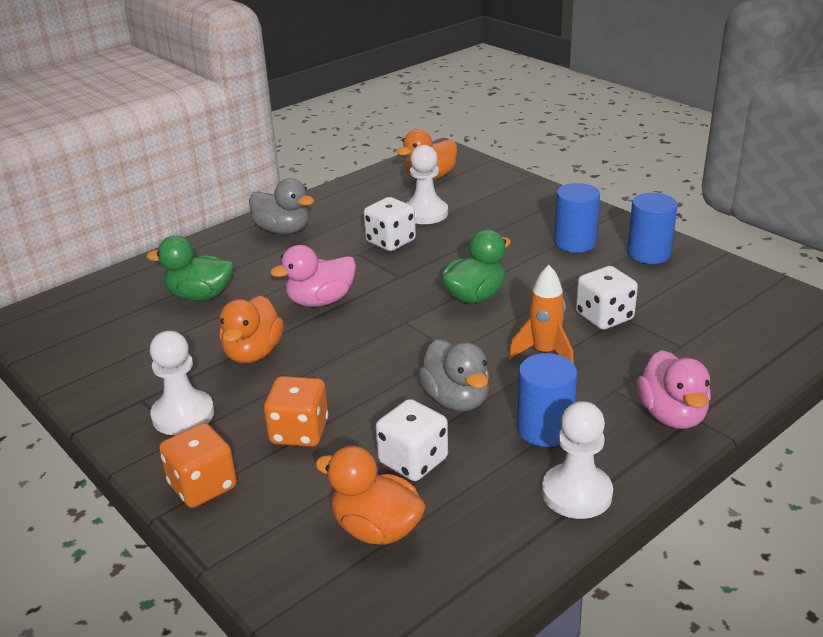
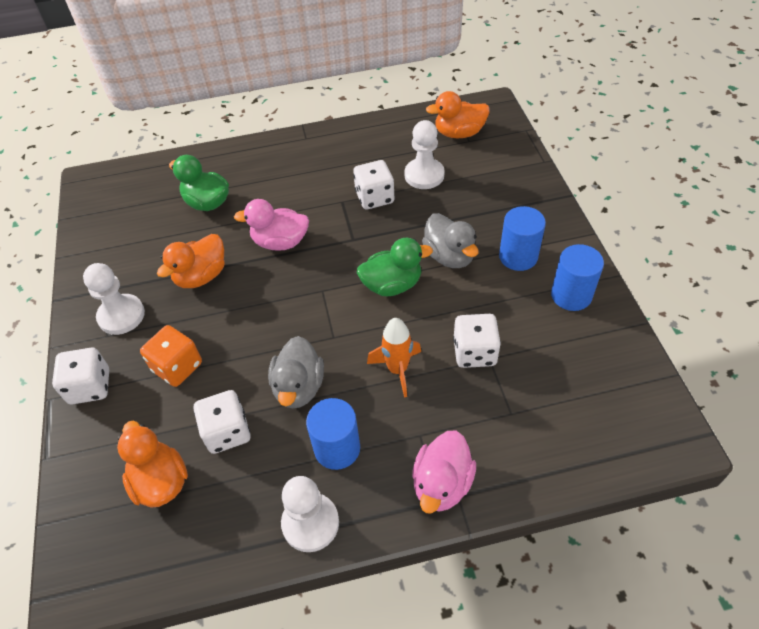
camera: 30 degrees right, 20 degrees up
(202, 486) = (90, 387): orange dice -> white dice
(283, 230) = (307, 155): grey duck -> grey duck (449, 256)

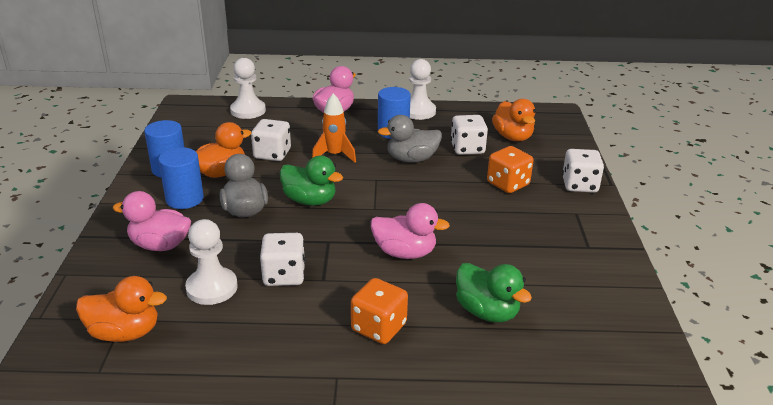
camera: 170 degrees left, 20 degrees down
(121, 315) = (566, 224): white pawn -> white pawn (248, 110)
(201, 276) = (491, 239): orange duck -> orange duck (221, 173)
(287, 173) = (379, 327): none -> orange dice
(299, 387) = (411, 159): grey duck -> grey duck turned 120 degrees counterclockwise
(392, 285) = (310, 200): green duck -> green duck turned 150 degrees counterclockwise
(495, 201) = (160, 245): none -> pink duck

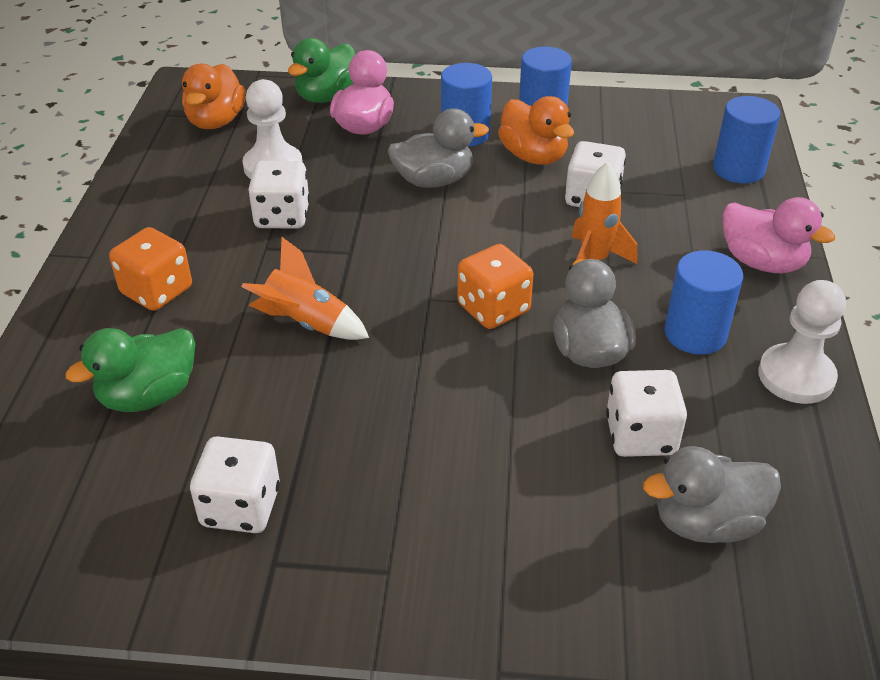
camera: 95 degrees right, 10 degrees up
(248, 110) = (738, 169): white pawn -> blue cylinder
(310, 200) = (455, 235): green duck -> green duck (326, 96)
(405, 253) = (306, 323): pink duck -> orange rocket
(508, 184) = (500, 479): orange dice -> orange dice (493, 308)
(512, 137) = (706, 522): orange duck -> grey duck
(579, 185) = (494, 605): white dice -> white dice (241, 507)

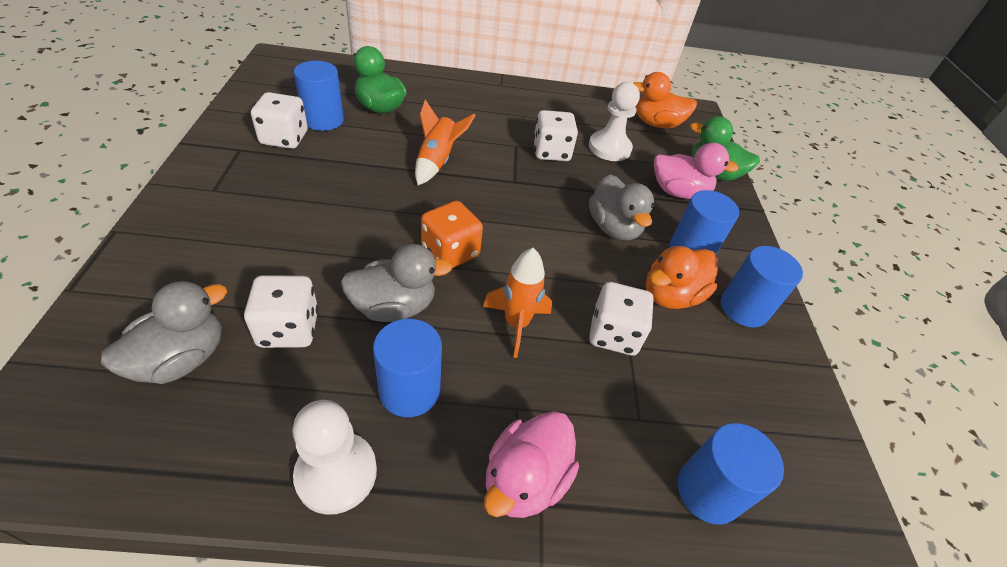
camera: 80 degrees right, 5 degrees up
(157, 291) = (470, 107): orange dice -> none
(185, 463) = (323, 120): none -> blue cylinder
(706, 522) = (181, 359): grey duck -> grey duck turned 60 degrees clockwise

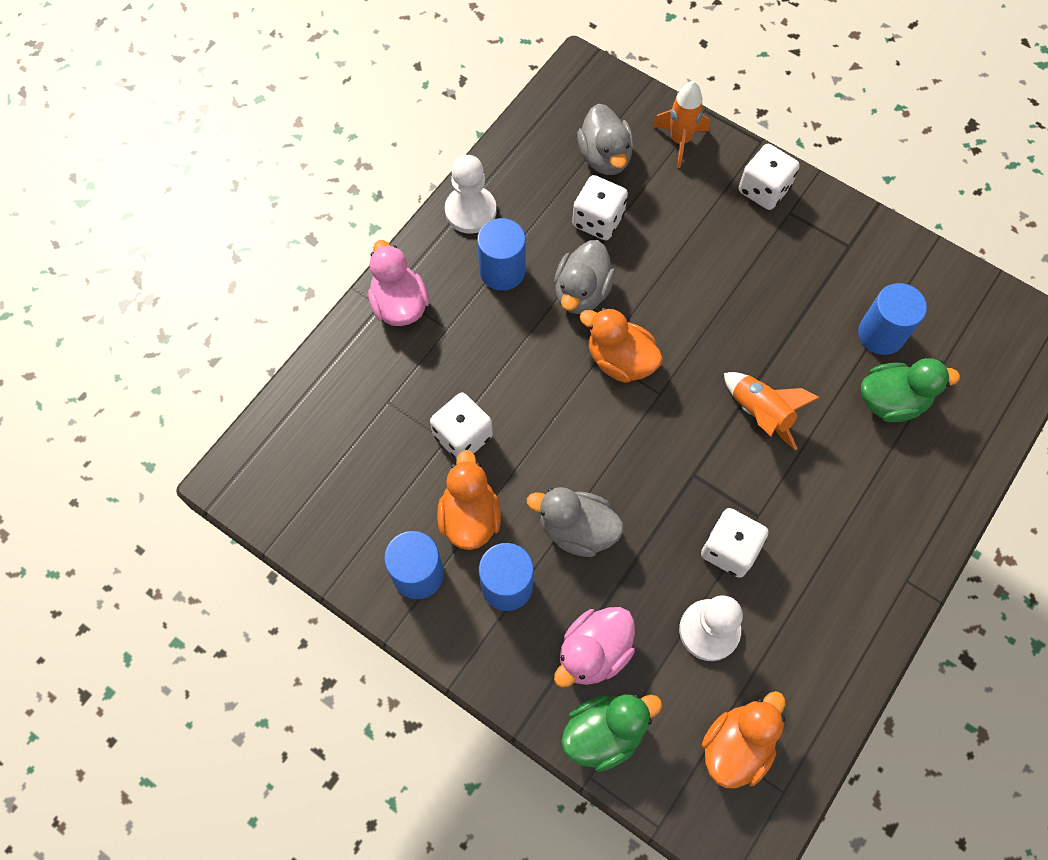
camera: 130 degrees right, 20 degrees up
(284, 138) = (856, 288): white dice -> white dice (763, 190)
(450, 252) = (620, 360): orange dice -> orange duck
(516, 324) = (515, 368): orange rocket -> orange rocket (680, 141)
(708, 491) = (317, 407): blue cylinder -> none

